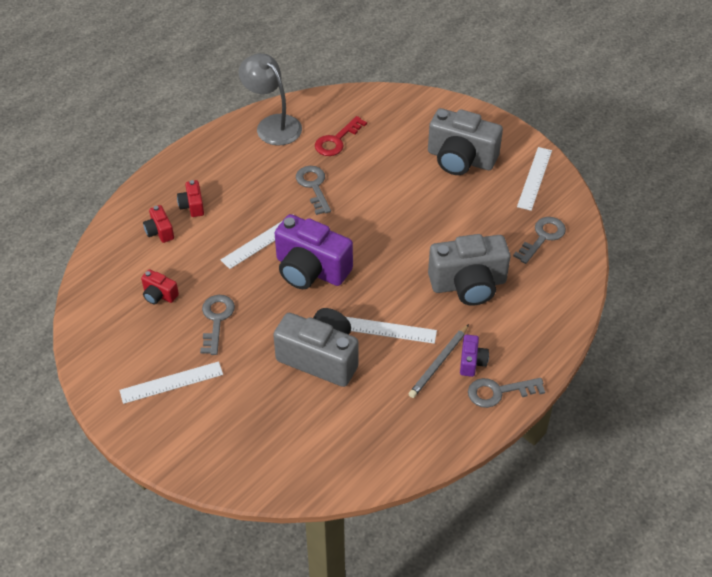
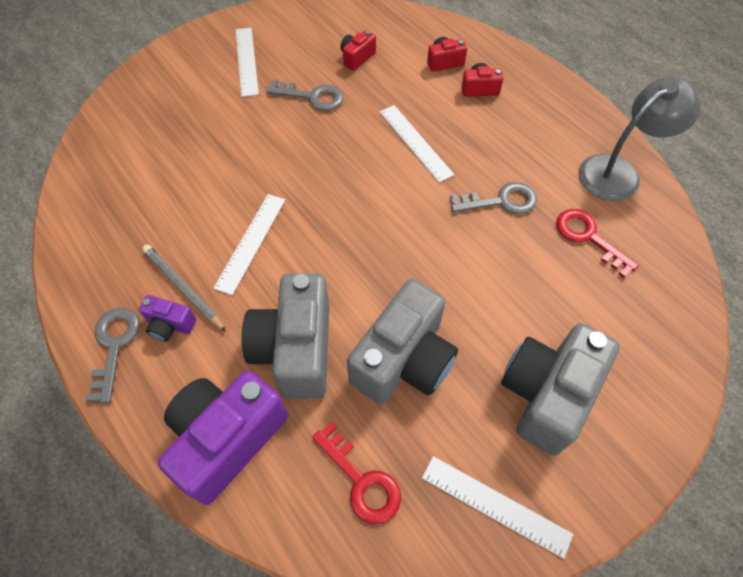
camera: 100 degrees right, 10 degrees up
(310, 270) = (362, 181): purple camera -> purple camera (227, 439)
(320, 358) = (233, 175): grey camera -> grey camera (404, 360)
(542, 237) = (361, 480): grey key -> red key

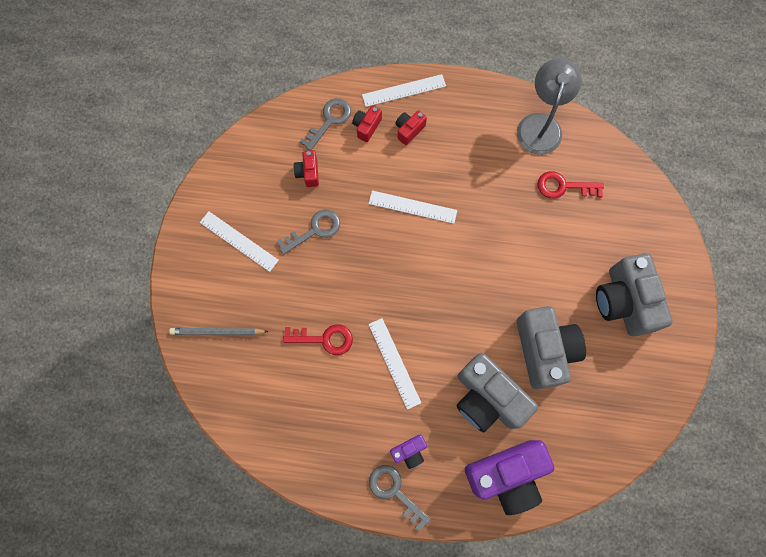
camera: 45 degrees left, 15 degrees up
(183, 288) = (390, 425): grey pencil -> grey pencil (217, 332)
(227, 439) = (506, 475): purple camera -> purple camera turned 105 degrees counterclockwise
(361, 480) = (586, 428): red key -> red key (324, 339)
(495, 505) = (651, 379): white ruler -> white ruler (404, 90)
(501, 201) = (498, 204): grey key -> grey key (329, 120)

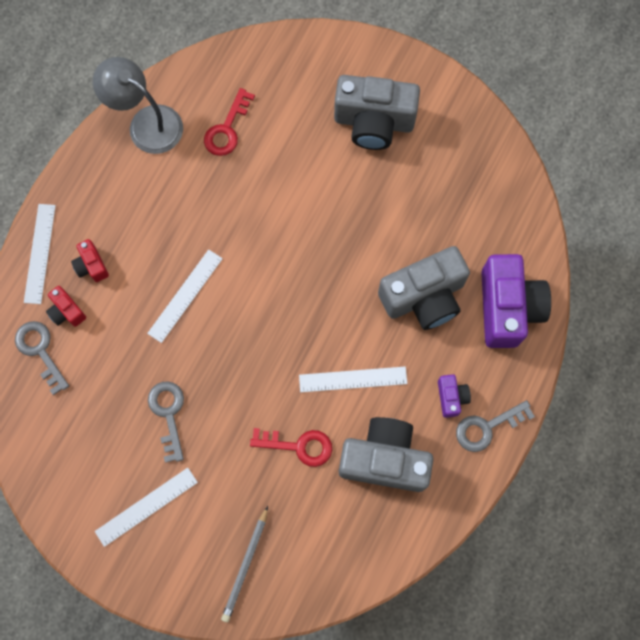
camera: 70 degrees left, 0 degrees up
(308, 173) = (95, 398): red camera -> none
(324, 339) = (298, 446): red key -> red key turned 75 degrees clockwise
(544, 350) = (395, 220): grey camera -> grey camera (384, 459)

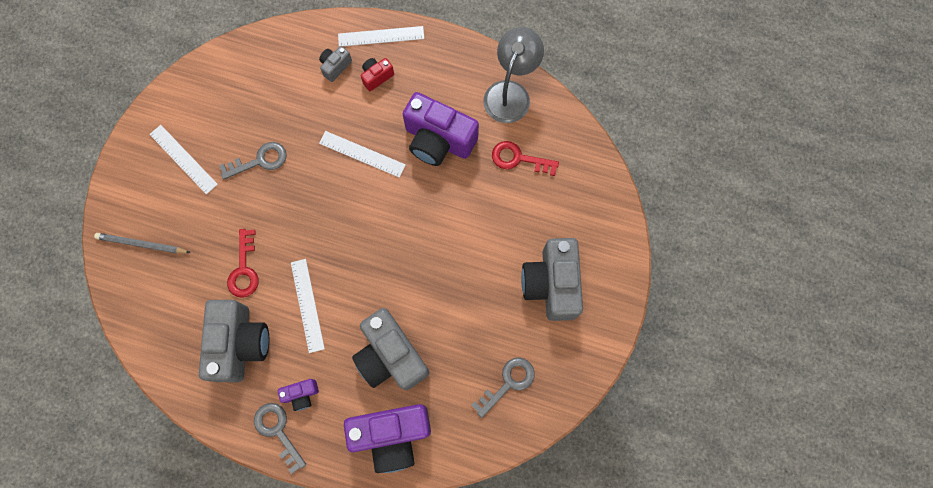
camera: 80 degrees right, 0 degrees up
(40, 351) = (300, 54): grey key -> grey key (508, 383)
(67, 311) = (335, 67): red camera -> grey camera
(187, 209) = (438, 140): none -> purple camera

